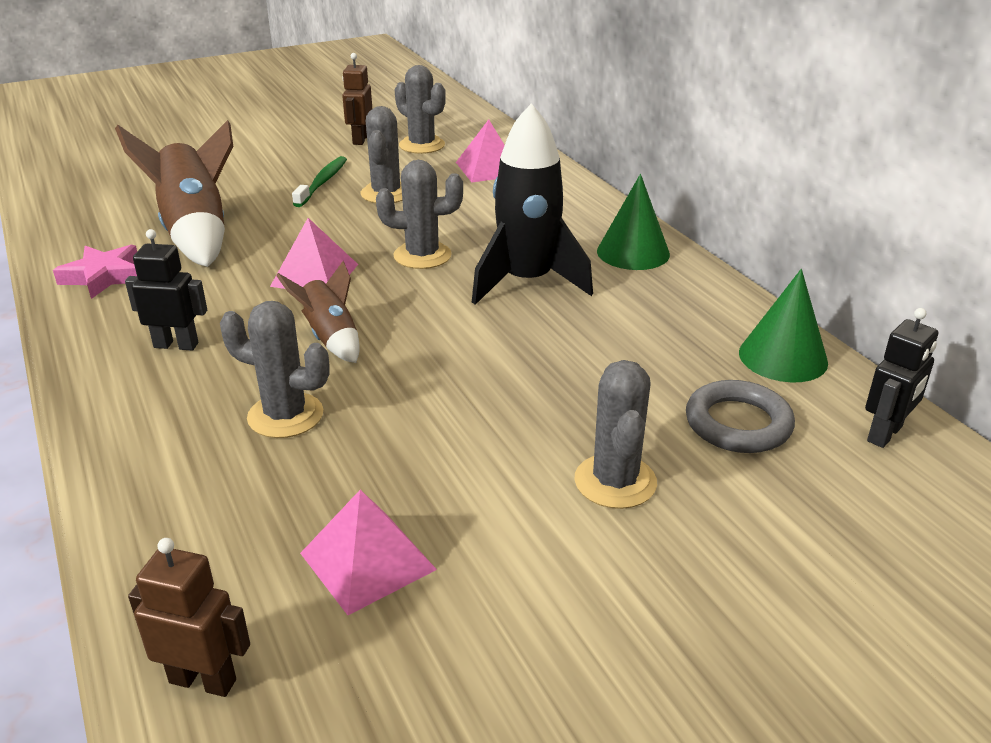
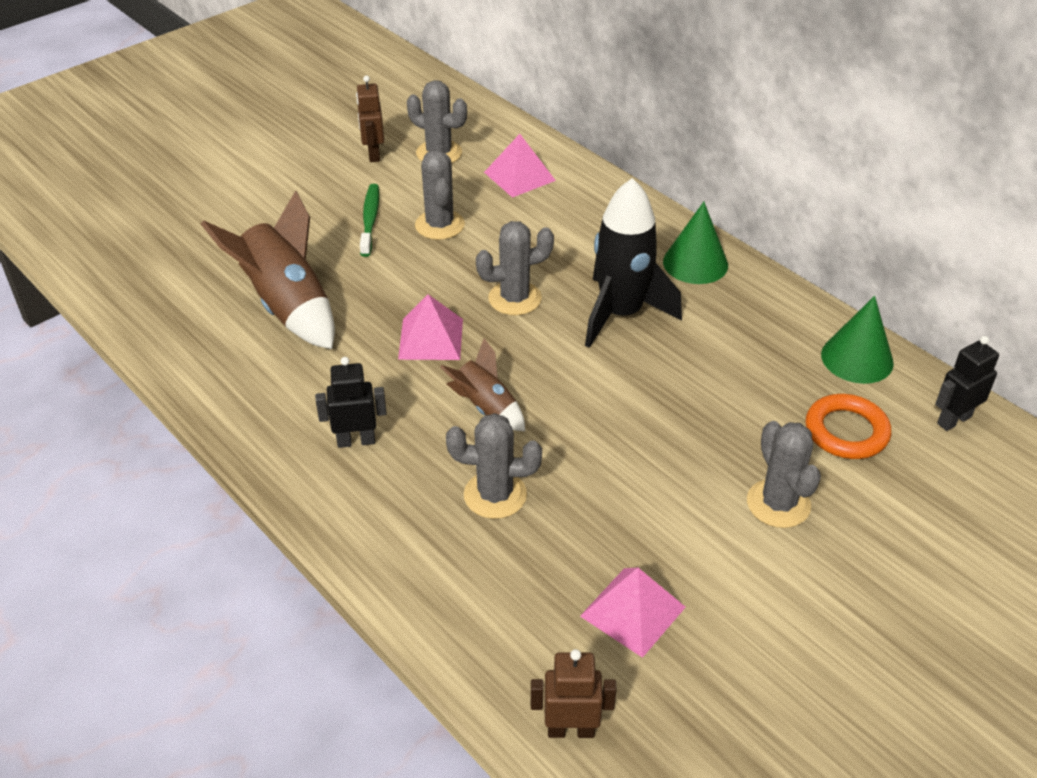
camera: 15 degrees left, 10 degrees up
(104, 277) = (235, 376): pink star -> none
(738, 424) = (846, 431): grey ring -> orange ring
(885, 434) = (953, 420): black robot -> black robot turned 150 degrees counterclockwise

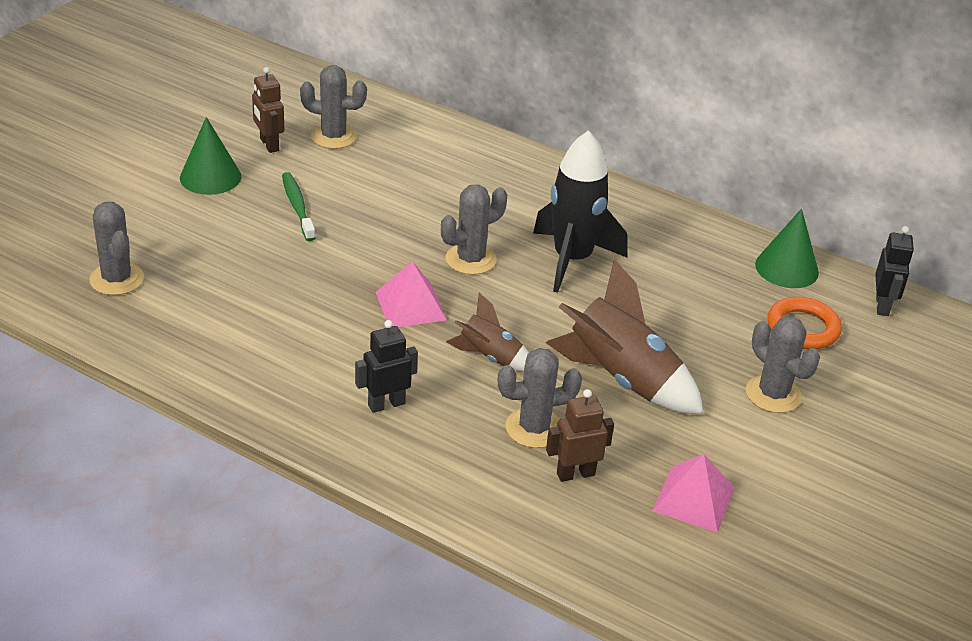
camera: 20 degrees left, 5 degrees down
(288, 306) = (258, 296): brown rocket -> brown rocket (622, 378)
(440, 225) = (368, 203): grey cactus -> grey cactus (117, 279)
(519, 176) = (421, 149): pink pyramid -> none
(571, 730) = (685, 598): brown robot -> brown robot (575, 474)
(695, 263) = (617, 207): green cone -> green cone (210, 177)
(953, 420) = (882, 306): black robot -> black robot turned 150 degrees clockwise

